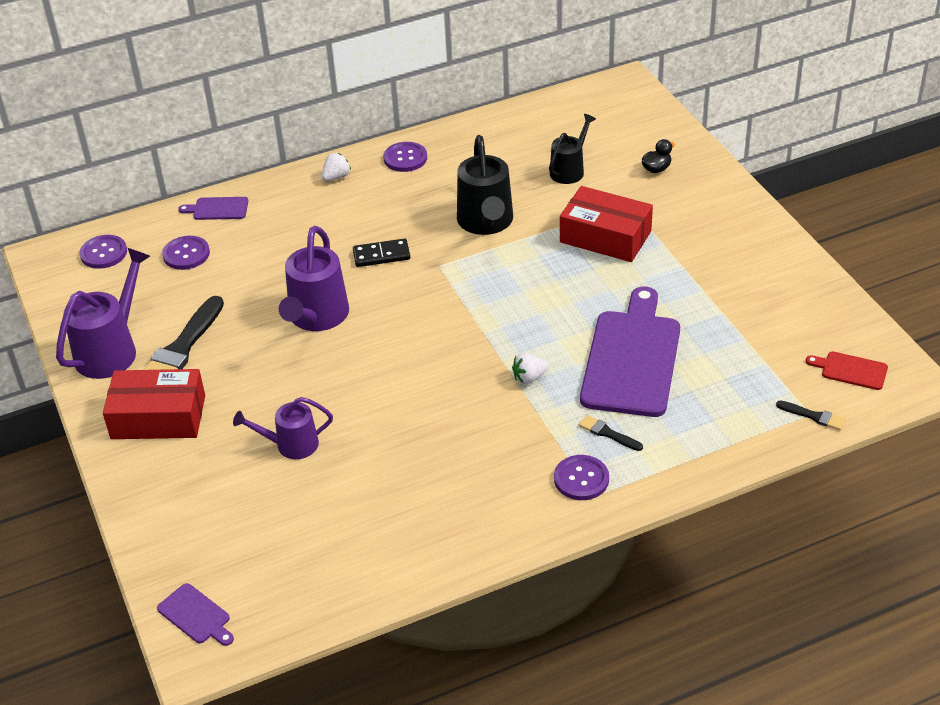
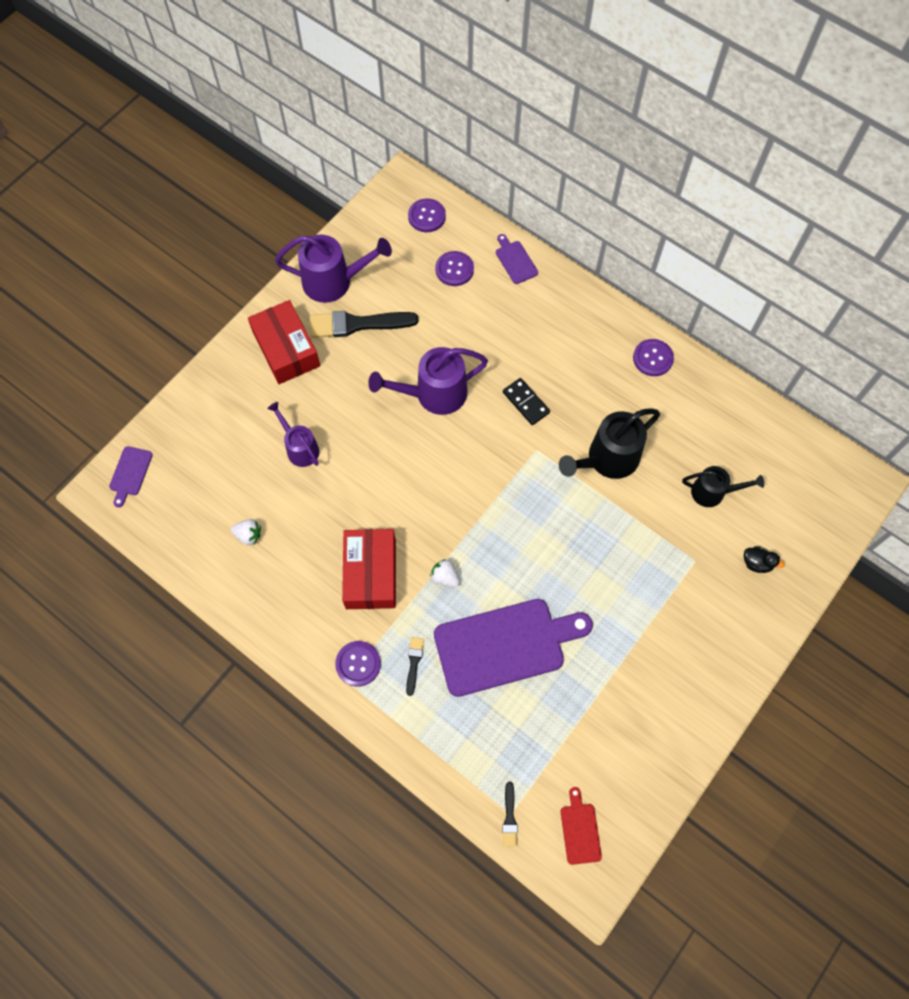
camera: 60 degrees right, 25 degrees up
(336, 177) = (599, 321): white strawberry -> white strawberry (248, 535)
(605, 237) = (641, 560): red box -> red box (370, 573)

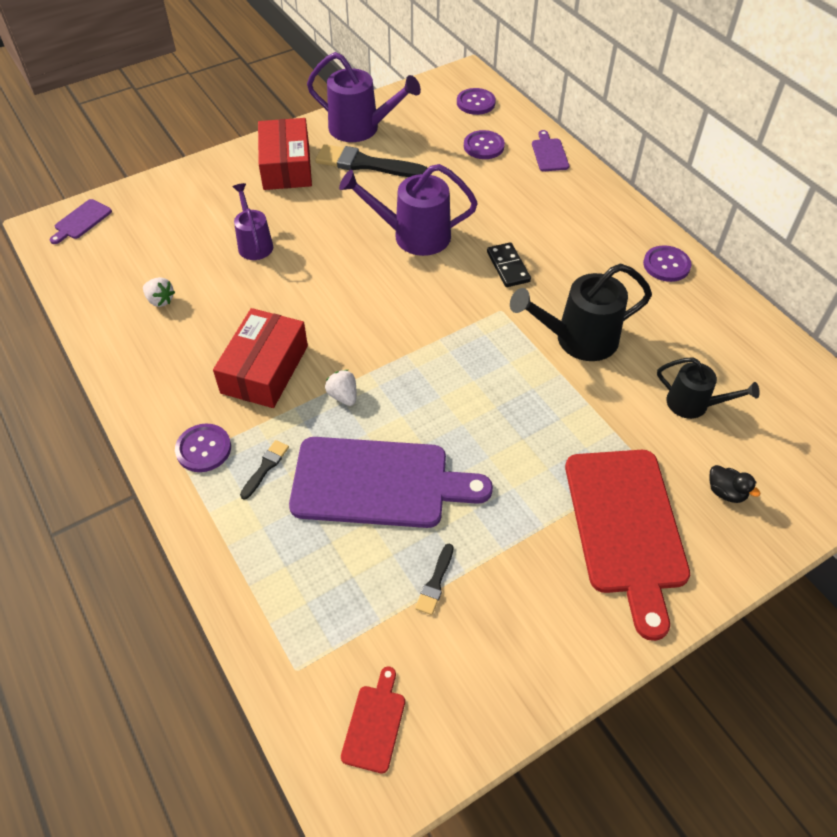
camera: 20 degrees right, 15 degrees down
(509, 817) = (292, 675): black brush -> black brush (435, 582)
(696, 618) = (626, 527): none -> red cutting board

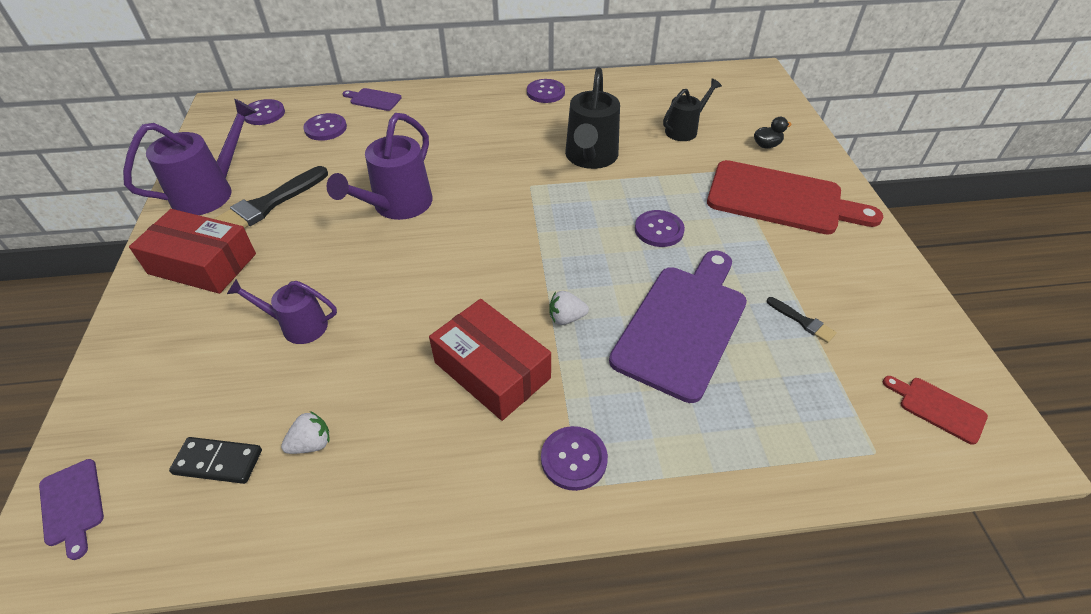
camera: 65 degrees left, 5 degrees down
(265, 467) = (626, 408): black brush -> none
(500, 429) = (659, 230): none -> purple button
(508, 267) = (484, 165): black domino -> black domino (218, 462)

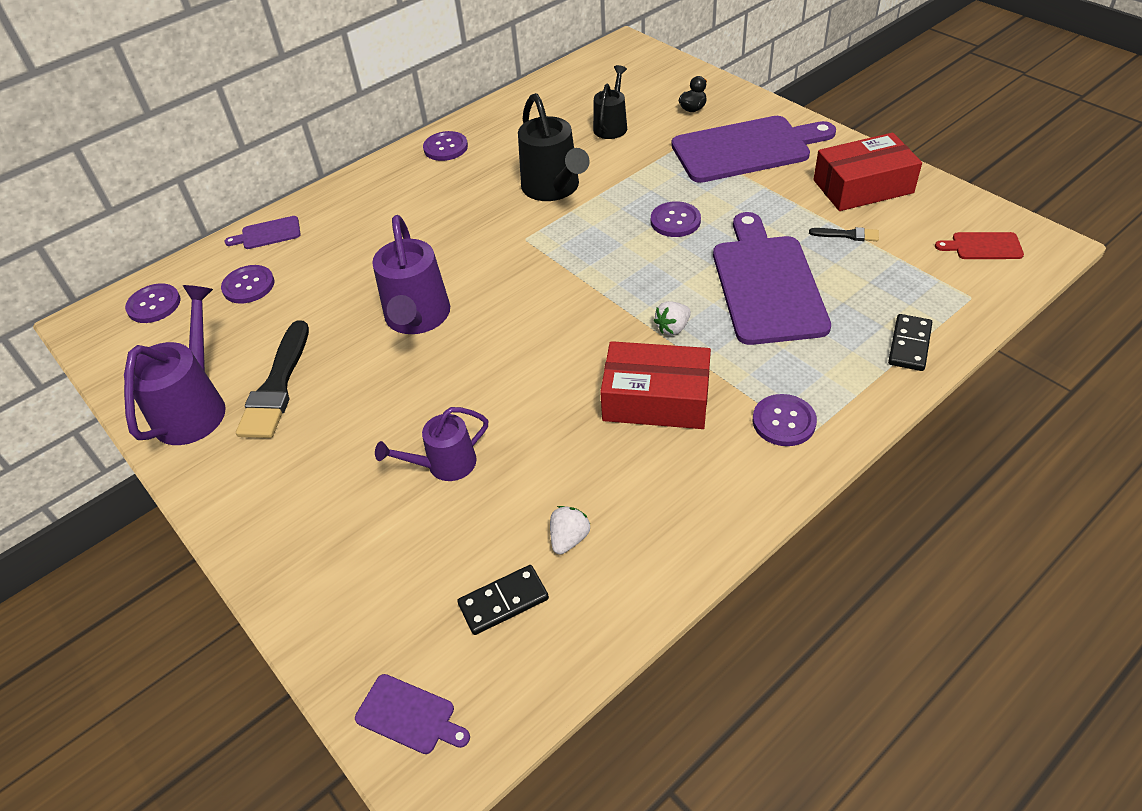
camera: 30 degrees left, 0 degrees up
(202, 263) = (275, 471): red box -> red box (863, 186)
(763, 461) = (909, 345): none -> black domino
(781, 199) = (746, 149): red cutting board -> purple cutting board

